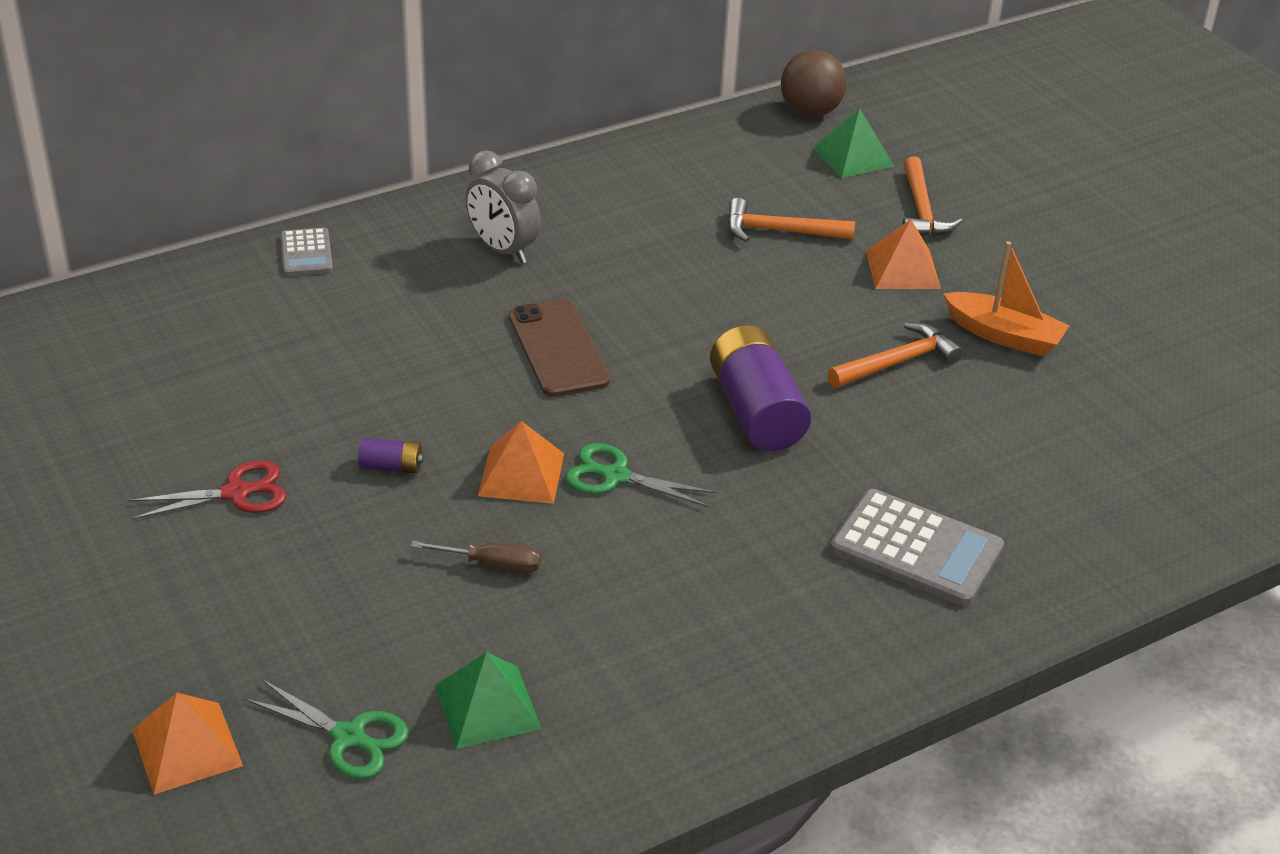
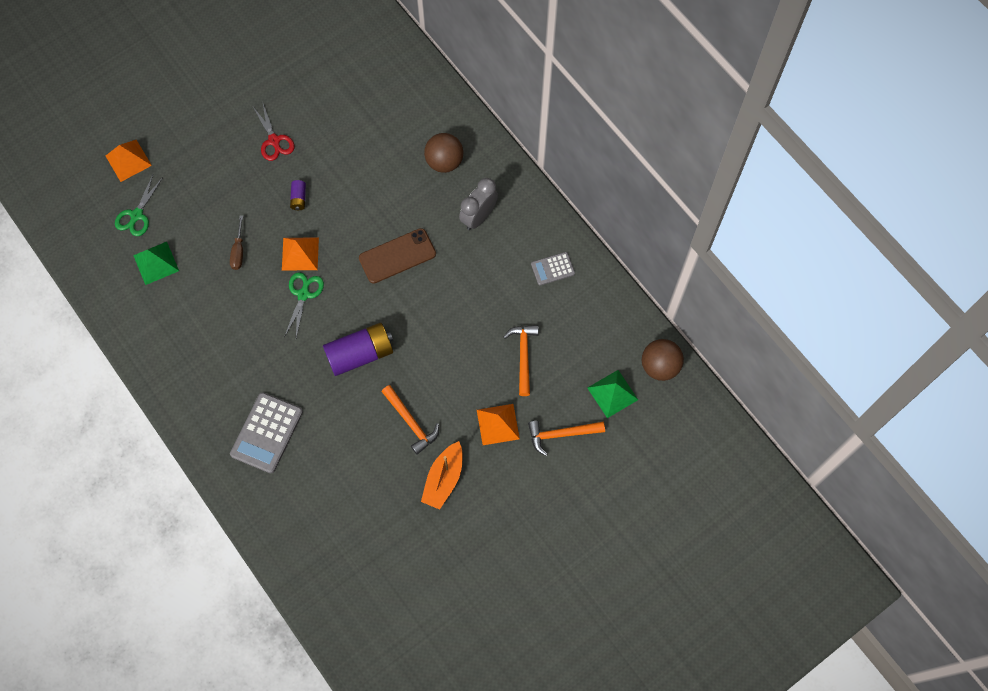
camera: 85 degrees right, 30 degrees up
(306, 253) = (459, 126): grey calculator -> grey calculator (552, 269)
(375, 276) = (444, 162): none -> brown ball

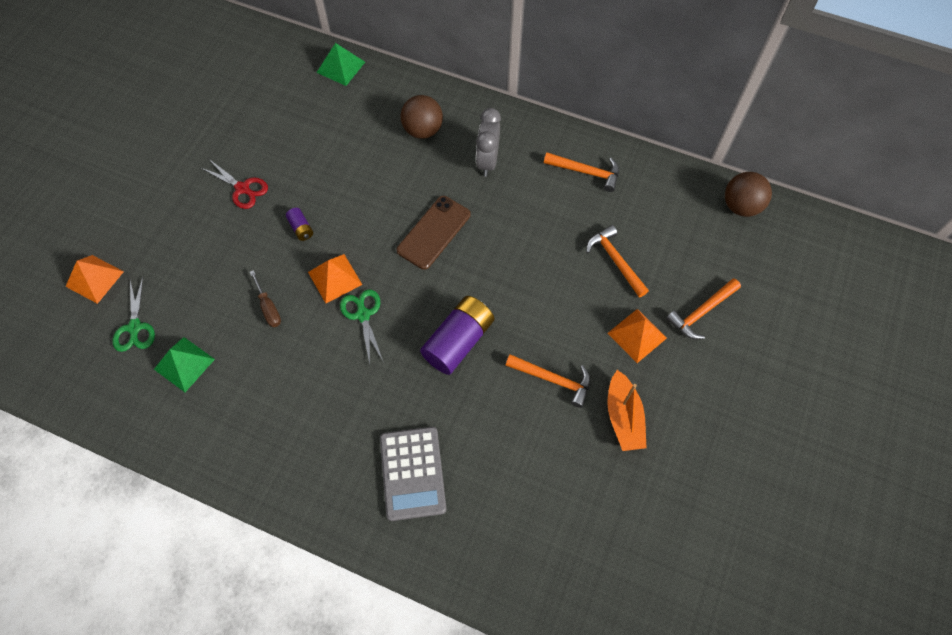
camera: 30 degrees left, 5 degrees down
(552, 269) = (586, 172): grey calculator -> orange hammer
(612, 393) = (719, 251): green pyramid -> green pyramid (341, 67)

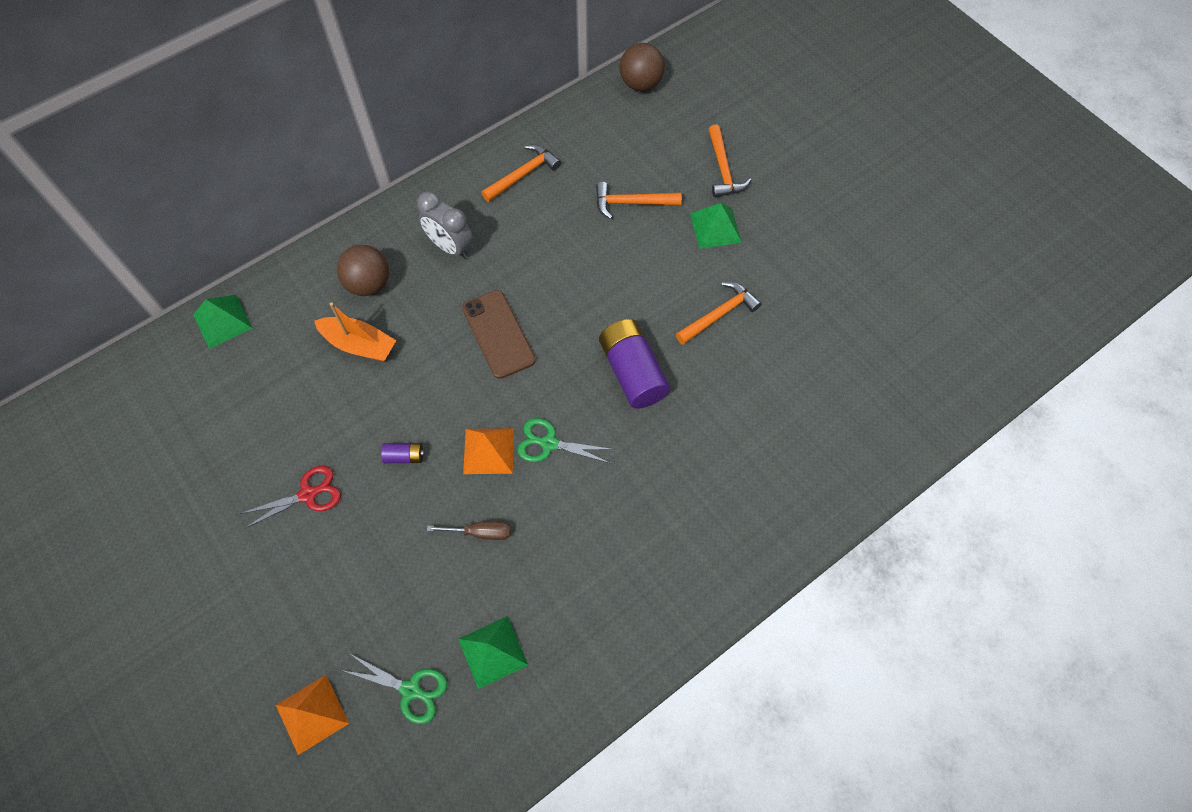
camera: 60 degrees left, 0 degrees up
(413, 473) = (744, 478): grey calculator -> none
(623, 417) = (785, 280): orange boat -> orange boat (359, 345)
(637, 335) = (715, 228): orange pyramid -> green pyramid

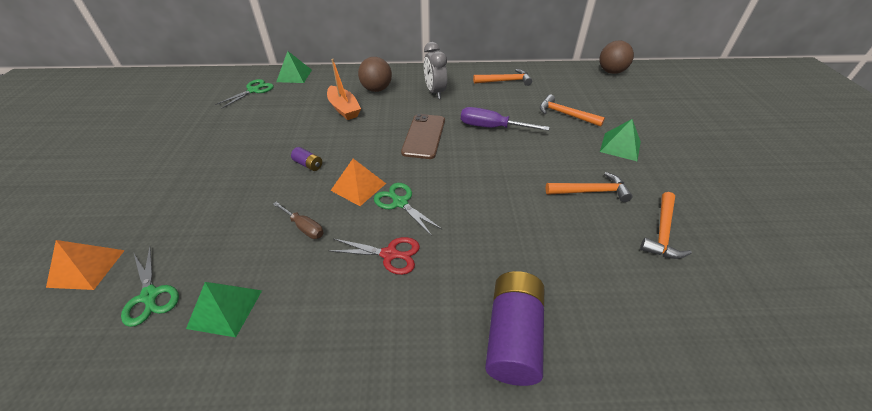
camera: 35 degrees right, 20 degrees down
(195, 383) = (253, 90): none -> green scissors
(308, 494) = (240, 155): red scissors -> red scissors (390, 254)
(565, 274) = (492, 127): none -> purple screwdriver
(632, 372) = (495, 193): purple battery -> purple battery (513, 336)
(723, 169) = (646, 122): orange hammer -> orange hammer (662, 232)

